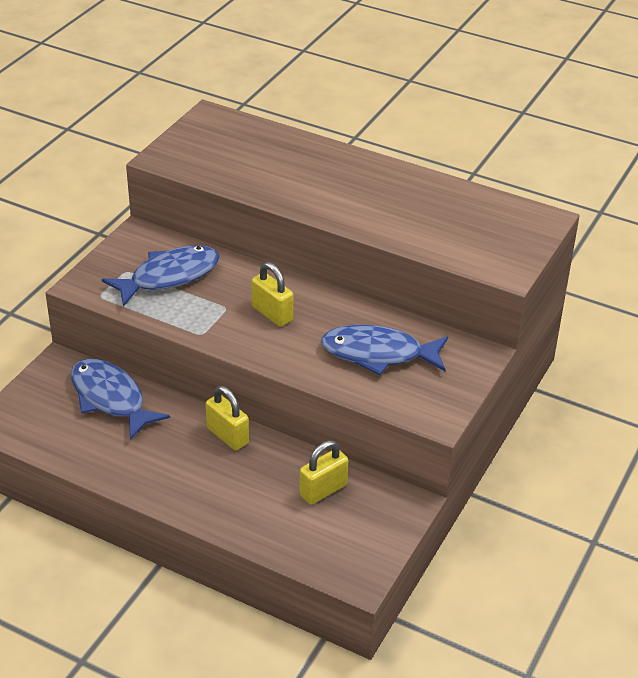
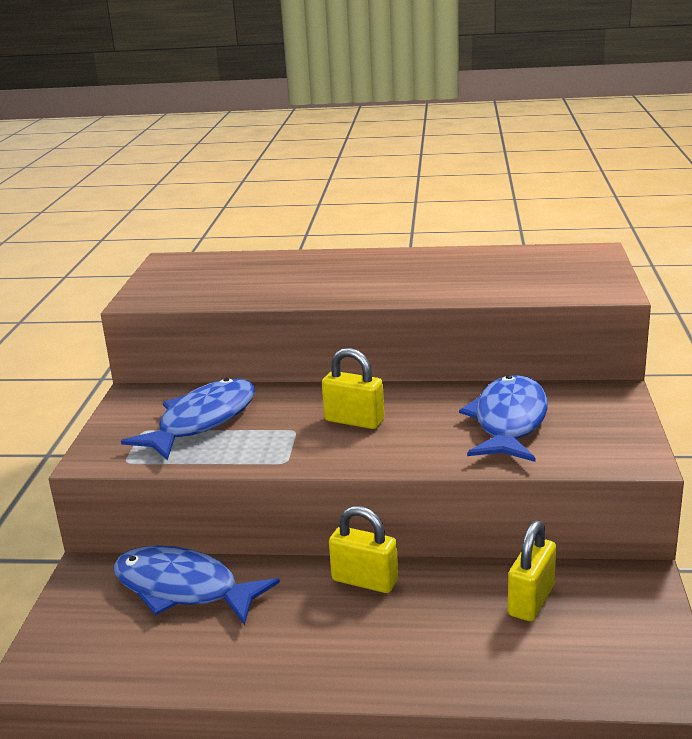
camera: 20 degrees left, 15 degrees down
(378, 354) = (509, 422): blue fish -> blue fish turned 120 degrees clockwise

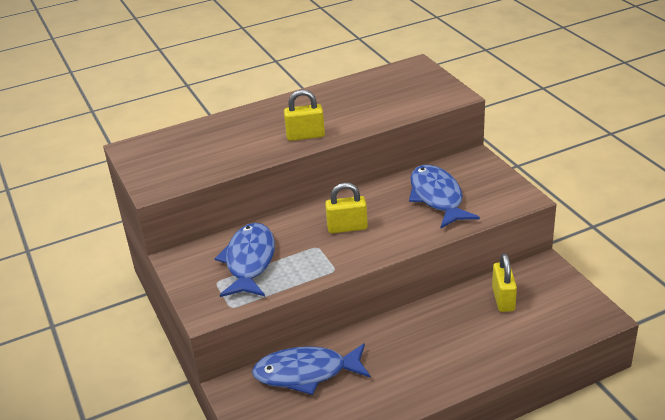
camera: 30 degrees left, 10 degrees up
(364, 581) = (407, 324): yellow padlock -> yellow padlock (305, 136)

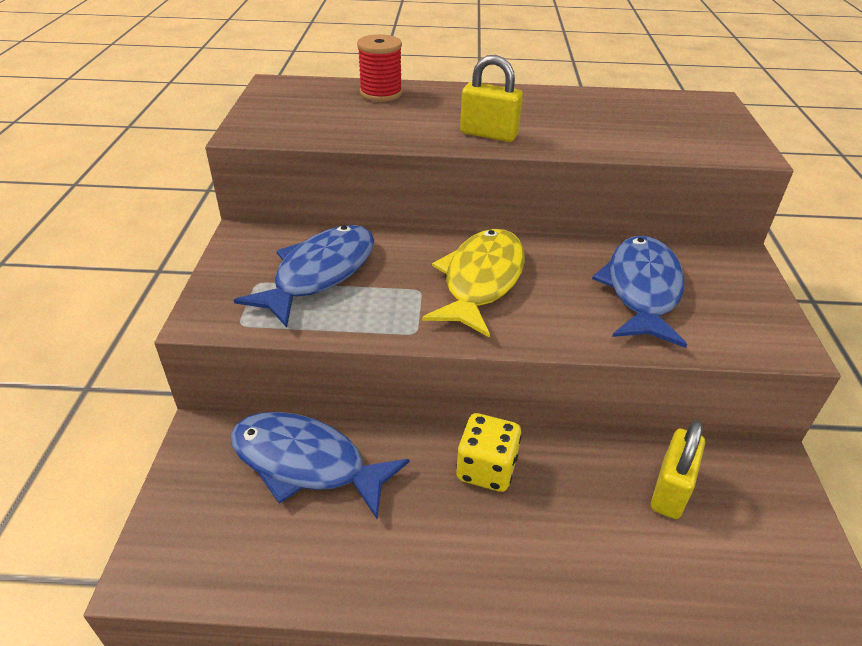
camera: 25 degrees right, 5 degrees up
(210, 130) = (381, 93): none -> red spool
(347, 227) = (481, 281): yellow padlock -> yellow fish
(406, 331) = (486, 469): none -> yellow dice

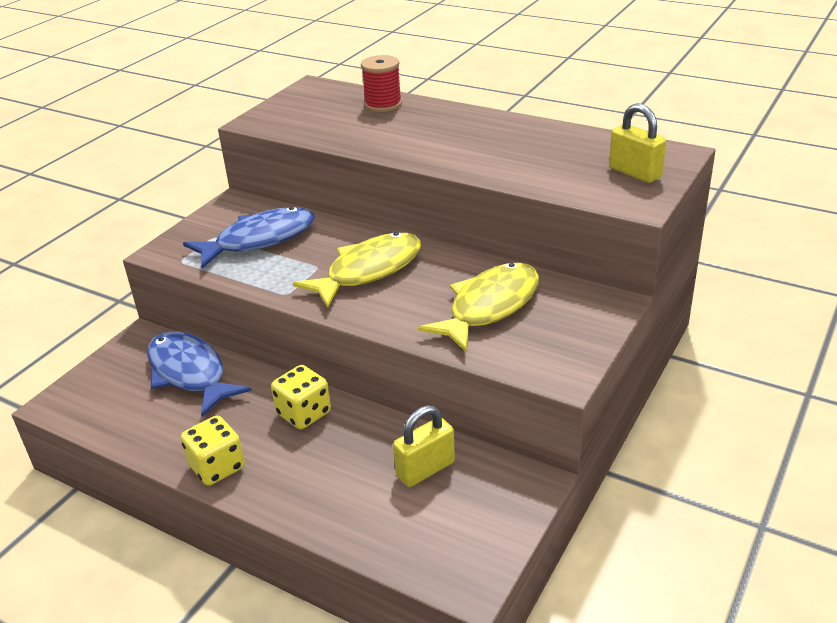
camera: 30 degrees right, 5 degrees down
(446, 581) = (217, 467): none -> yellow dice
(489, 134) = (428, 152): yellow padlock -> yellow padlock (635, 173)
(642, 290) = (489, 307): blue fish -> yellow fish

